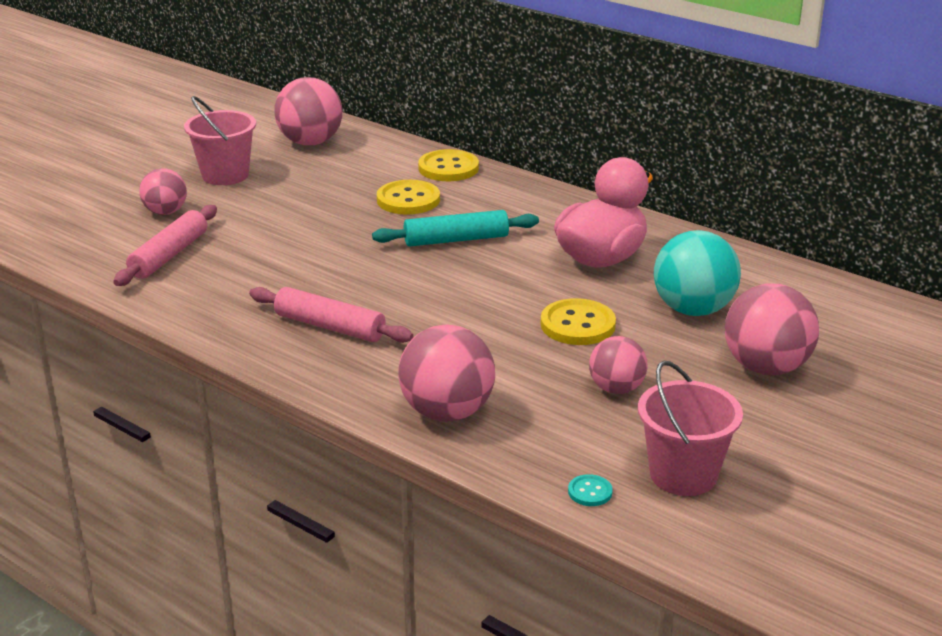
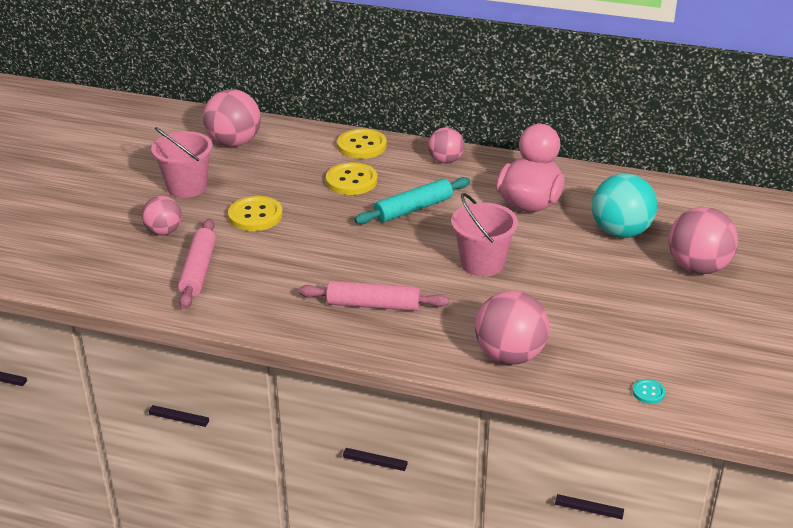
camera: 20 degrees left, 5 degrees up
(577, 325) = (551, 262): yellow button -> yellow button (255, 215)
(616, 389) = (612, 308): pink ball -> pink ball (445, 160)
(683, 475) = (699, 363): pink bucket -> pink bucket (482, 263)

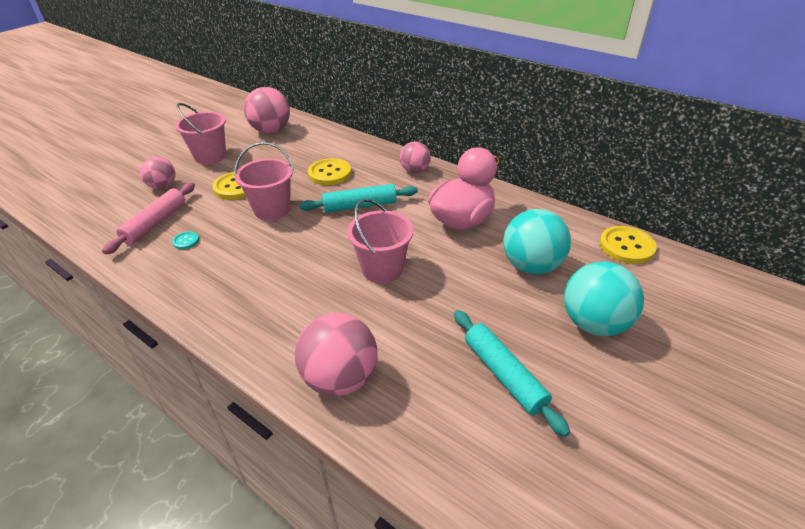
camera: 20 degrees right, 5 degrees up
(319, 231) = (272, 209): none -> pink bucket
(362, 146) = (359, 148): yellow button -> yellow button (626, 246)
(373, 305) = (259, 288): pink rolling pin -> none
(644, 321) = (504, 374): none -> turquoise rolling pin
(648, 392) = (459, 477): turquoise button -> turquoise button (186, 241)
(698, 267) = (594, 323): pink ball -> turquoise ball

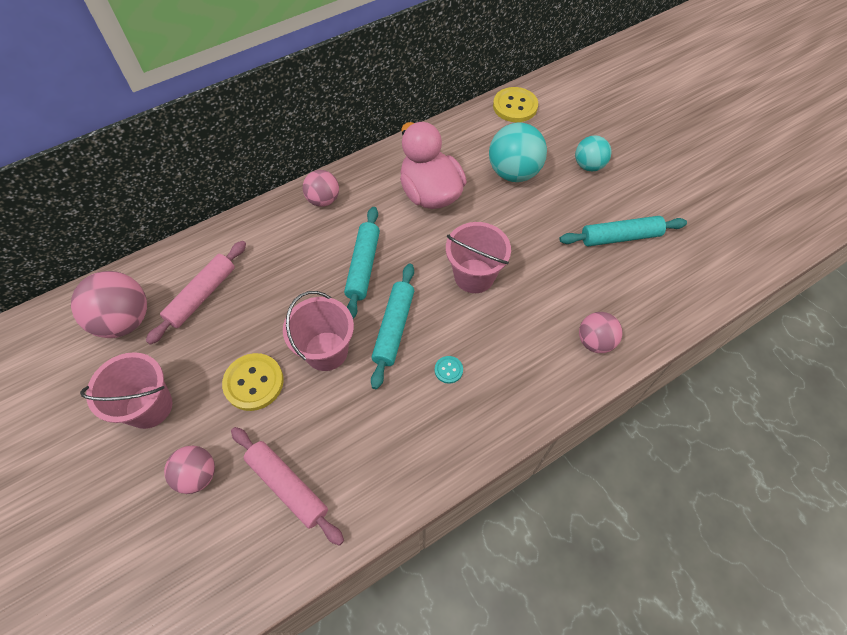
camera: 70 degrees left, 20 degrees up
(186, 241) = (345, 451): turquoise button -> turquoise button (448, 370)
(300, 149) = (202, 295): none -> pink rolling pin
(305, 236) = (394, 328): none -> turquoise rolling pin
(330, 173) = (281, 278): yellow button -> none
(340, 378) = (595, 341): pink ball -> pink ball, size x0.62
(594, 323) = (588, 165): turquoise ball -> turquoise ball, size x0.62

